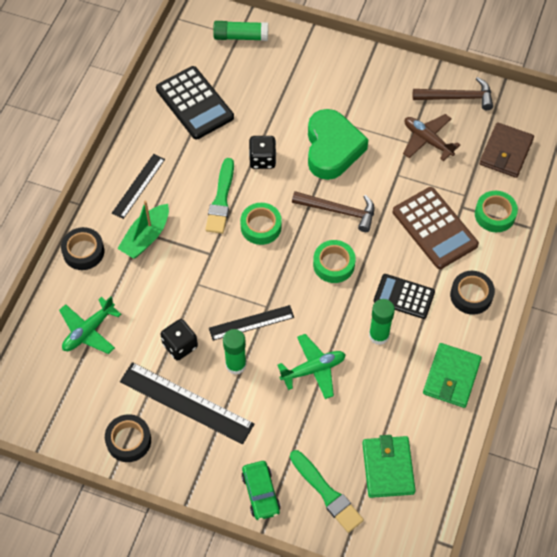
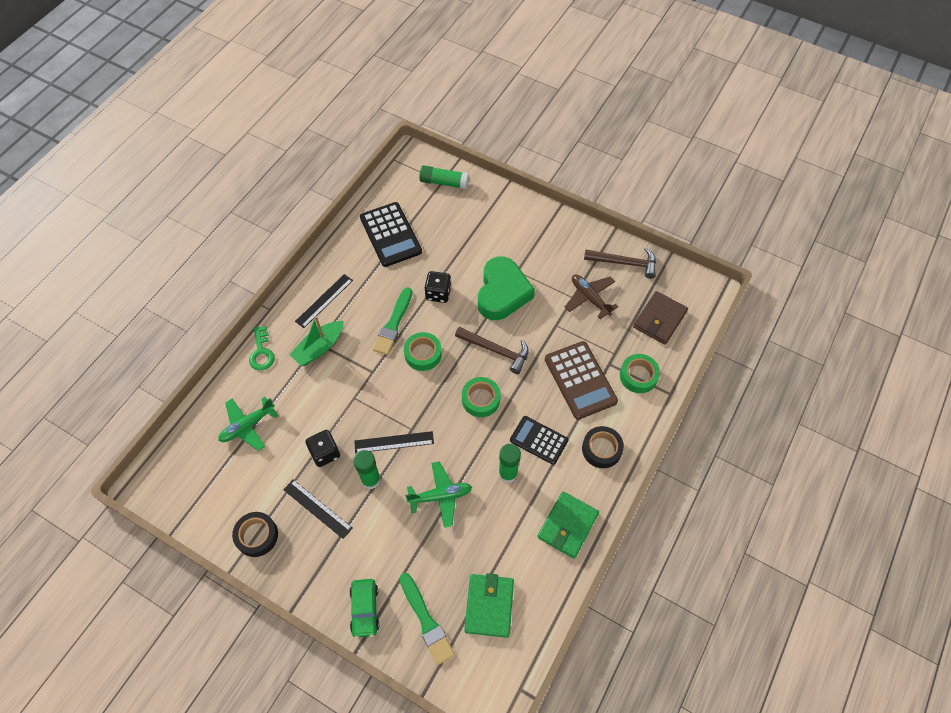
camera: 10 degrees right, 0 degrees up
(83, 252) = (262, 352): black tape -> green key
(186, 403) = (317, 509): black ruler -> black ruler, size x0.62

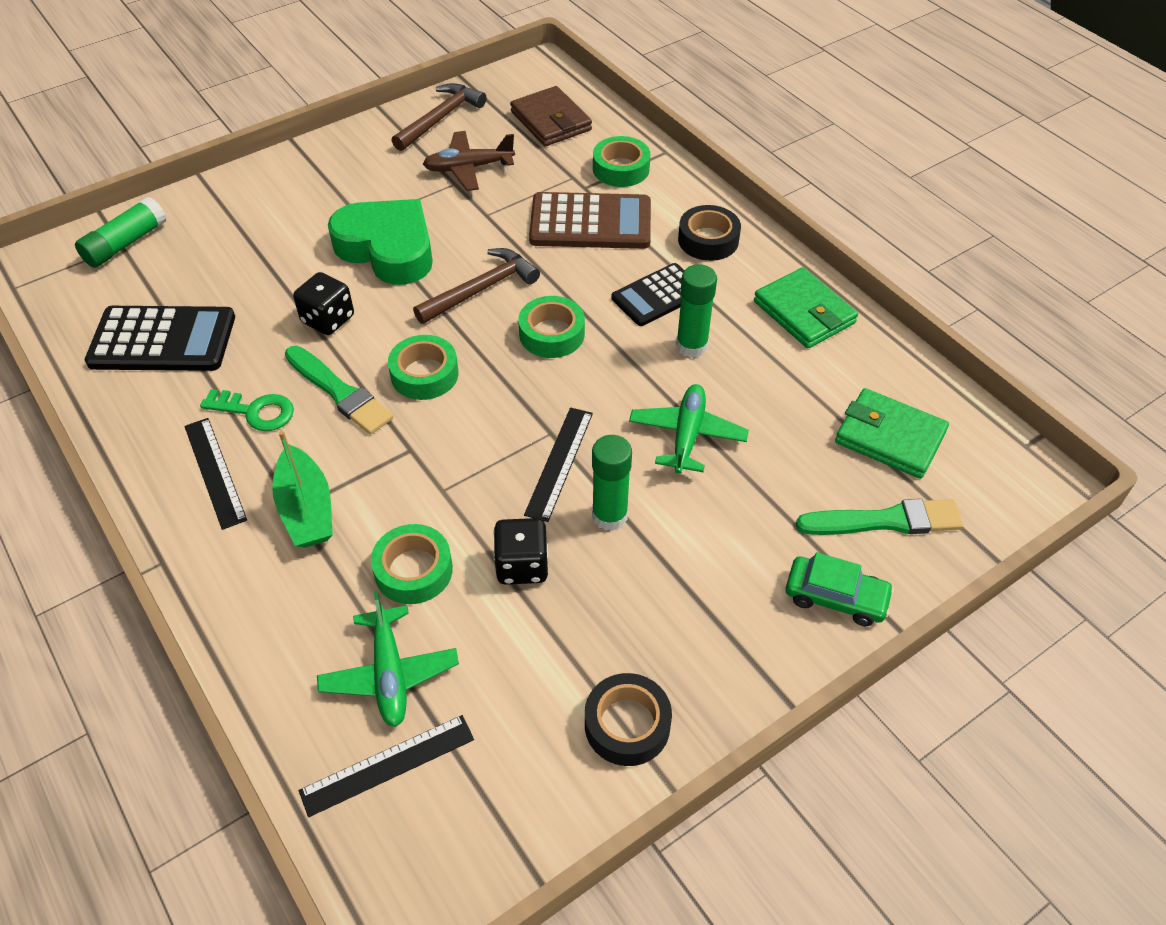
camera: 65 degrees left, 10 degrees down
(262, 352) = (247, 603): green key -> green key (255, 411)
(304, 408) = (413, 570): none -> green tape
(317, 509) = (622, 610): black ruler -> black ruler (388, 765)

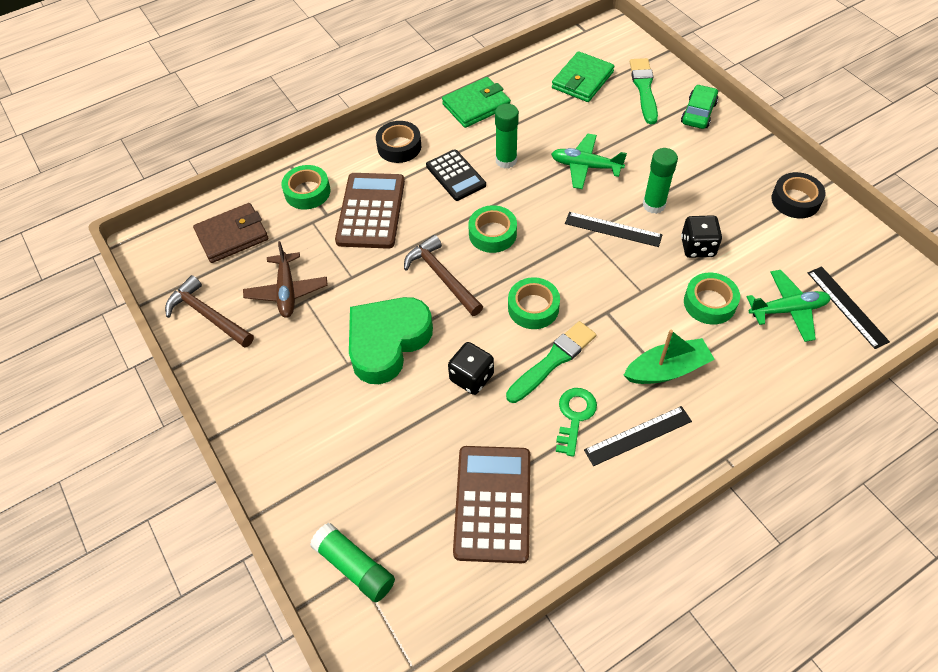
camera: 85 degrees left, 5 degrees up
(162, 340) = (493, 503): black calculator -> brown calculator

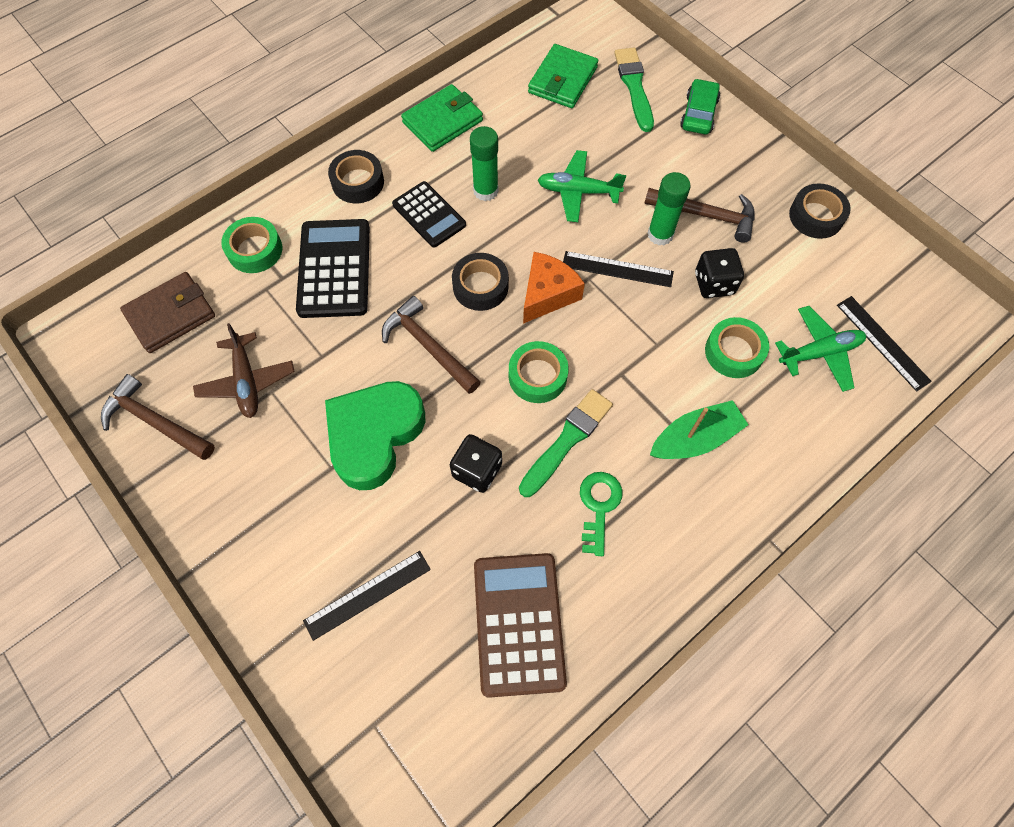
camera: 10 degrees left, 10 degrees up
(354, 567) = (370, 720): green glue stick -> none
(371, 211) = (334, 269): brown calculator -> black calculator
(492, 234) = (480, 286): green tape -> black tape
(549, 244) = (547, 294): none -> orange cheese
(638, 436) = (671, 523): black ruler -> black ruler (368, 595)
(696, 193) = (706, 215): none -> brown hammer

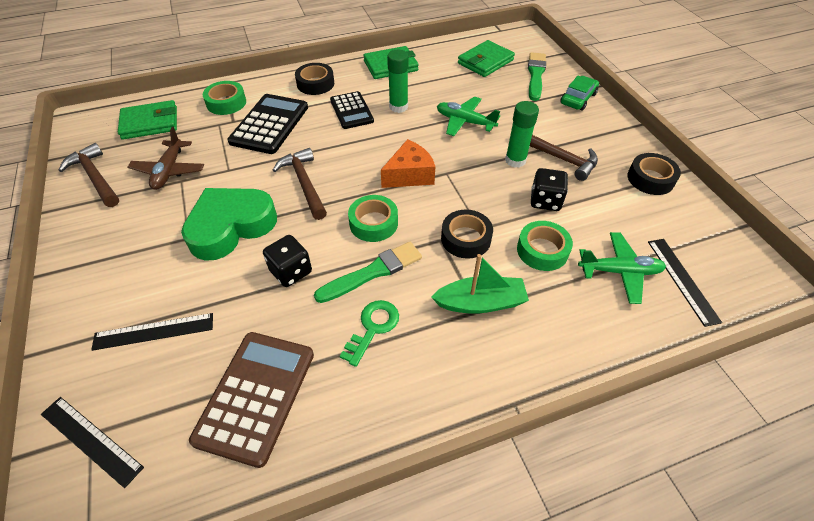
camera: 20 degrees right, 15 degrees down
(171, 315) = (150, 123): brown wallet -> green wallet
(480, 286) = (363, 158): black tape -> black tape (465, 239)
(617, 269) = (471, 173): black ruler -> black ruler (90, 440)

